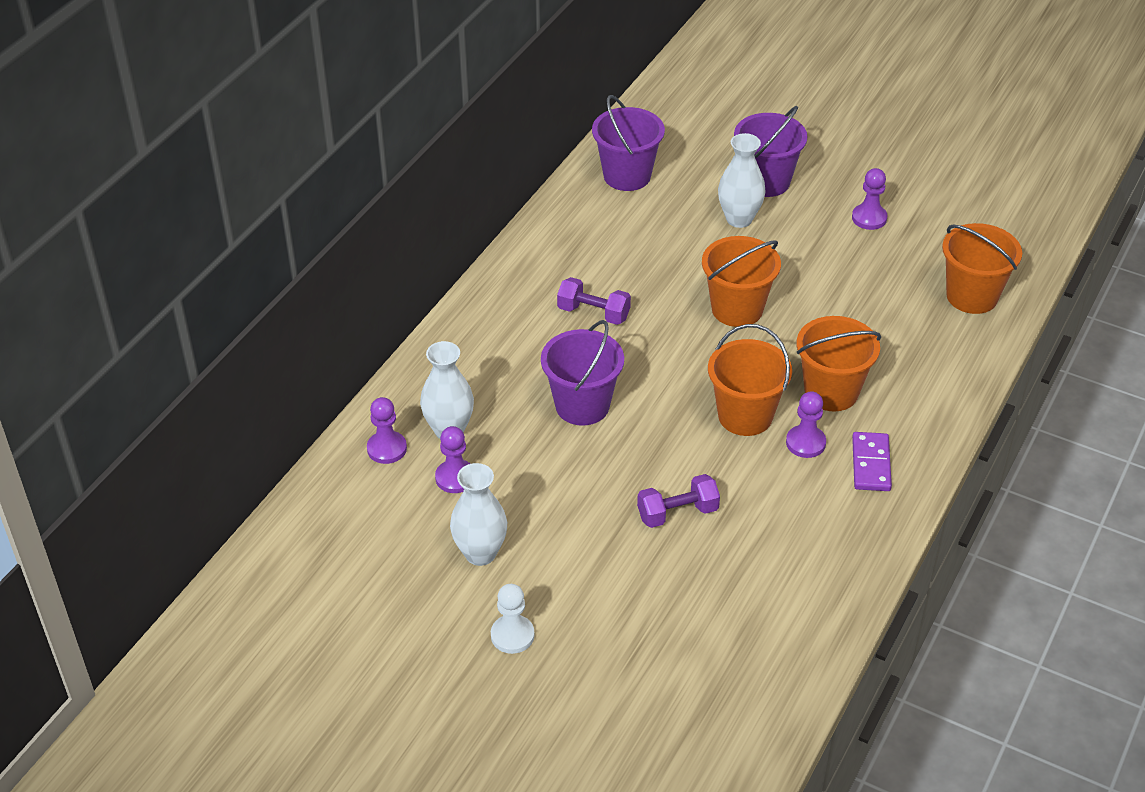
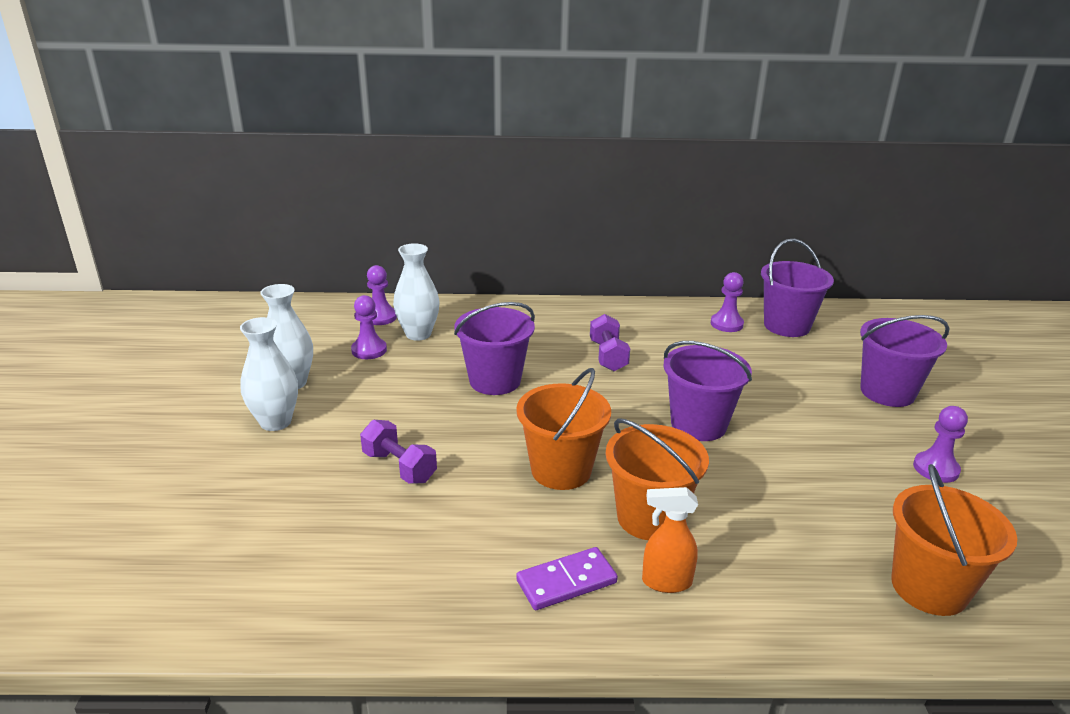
camera: 60 degrees right, 15 degrees down
(512, 635) = (204, 423): white pawn -> none
(737, 309) = (698, 424): orange bucket -> purple bucket
(739, 219) = (816, 392): white vase -> white vase (275, 422)
(805, 443) = (558, 521): purple pawn -> purple pawn (726, 324)
(899, 414) = (665, 582): none -> orange spray bottle

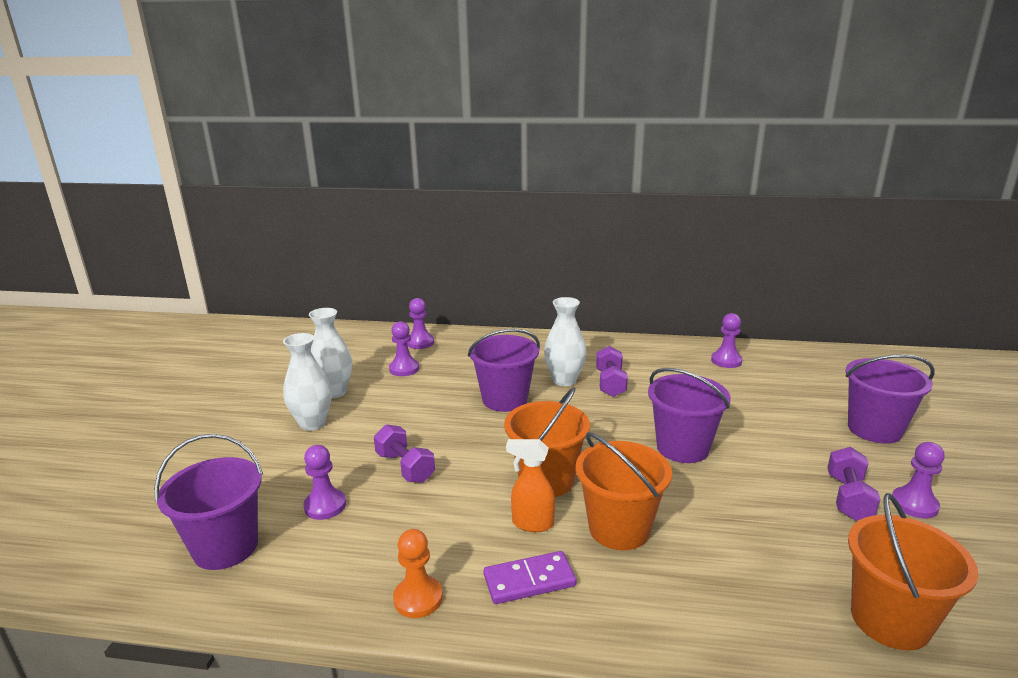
camera: 10 degrees right, 5 degrees down
(317, 518) = (325, 506): none -> purple pawn
(418, 334) = (448, 358): white vase -> white vase (564, 380)
(450, 612) = (418, 598): none -> orange pawn
(665, 582) = (622, 589): orange spray bottle -> orange spray bottle (532, 523)
(786, 326) = (783, 365): purple bucket -> purple bucket (225, 547)
(872, 467) = (848, 498): none -> purple dumbbell

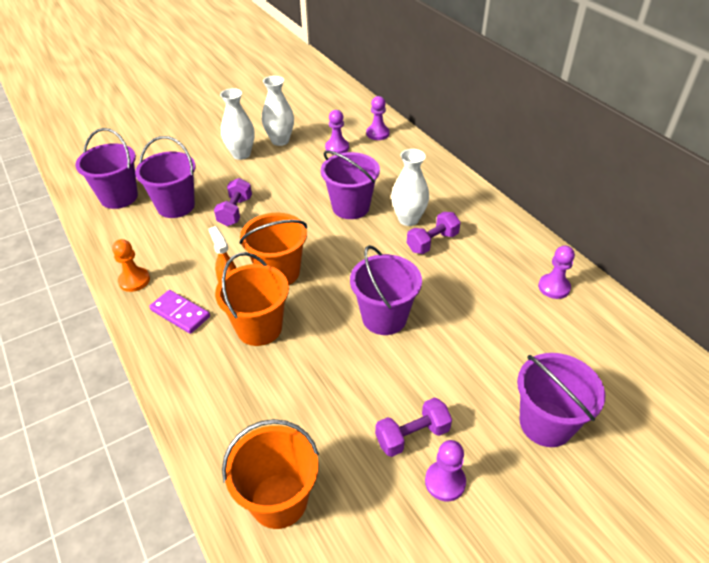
camera: 50 degrees right, 20 degrees up
(325, 506) = (176, 206): purple pawn -> purple bucket

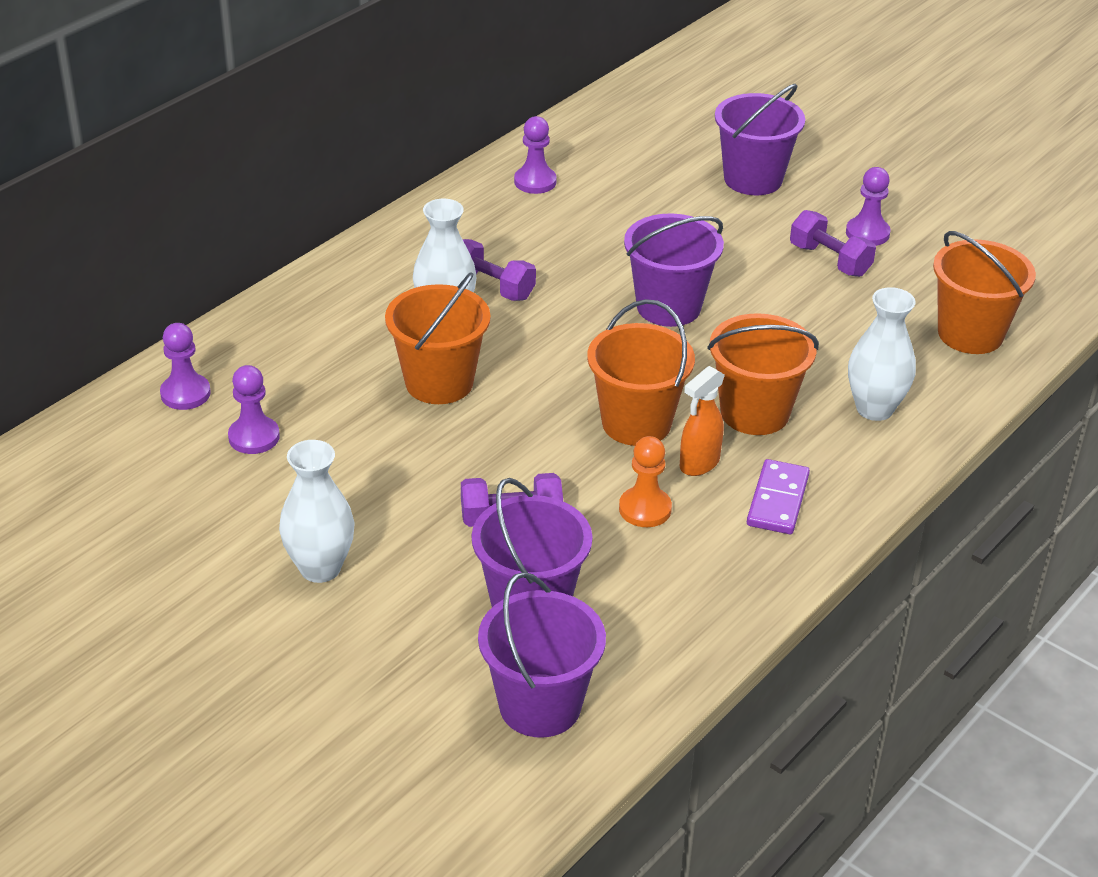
camera: 110 degrees left, 5 degrees down
(134, 280) = (744, 581): orange pawn -> orange pawn (645, 509)
(280, 141) = (250, 524): white vase -> white vase (874, 409)
(350, 207) = (439, 382): purple bucket -> orange bucket

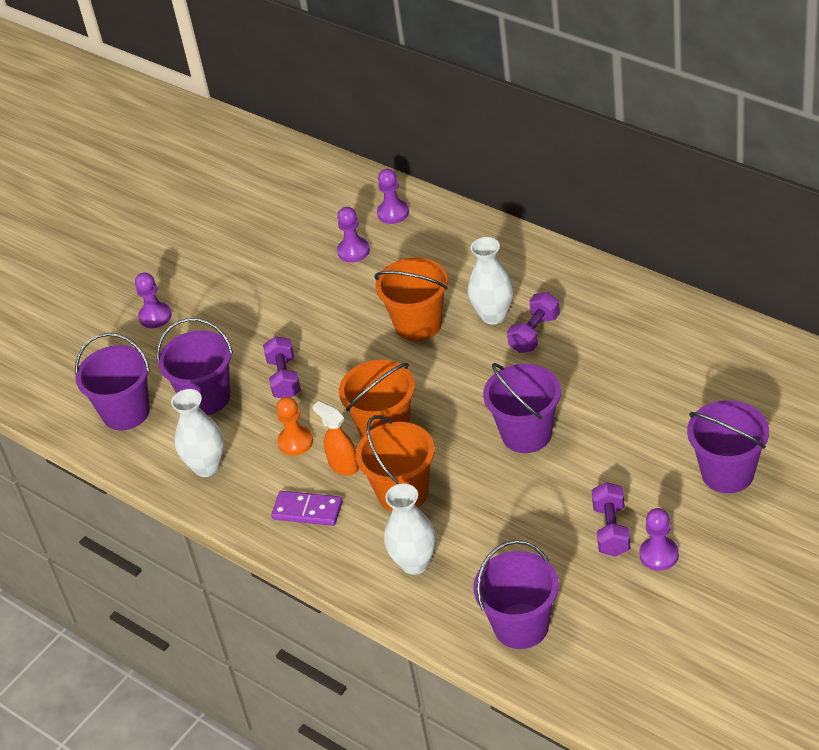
camera: 95 degrees right, 5 degrees up
(320, 568) = (237, 302): white vase -> white vase (206, 466)
(535, 182) = (685, 338): purple pawn -> purple pawn (155, 316)
(829, 260) = (611, 530): purple dumbbell -> purple dumbbell turned 45 degrees counterclockwise
(970, 334) = (521, 626): orange bucket -> purple bucket

